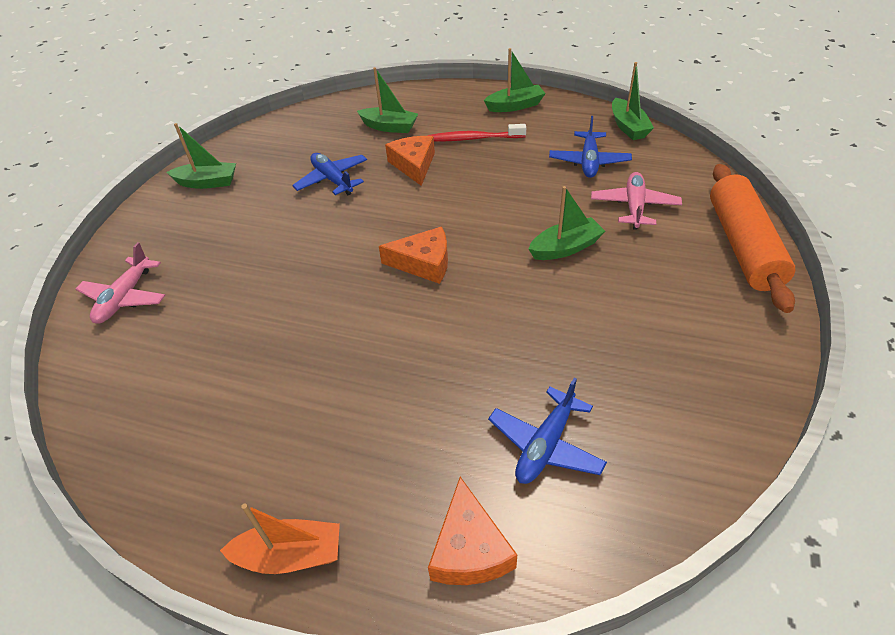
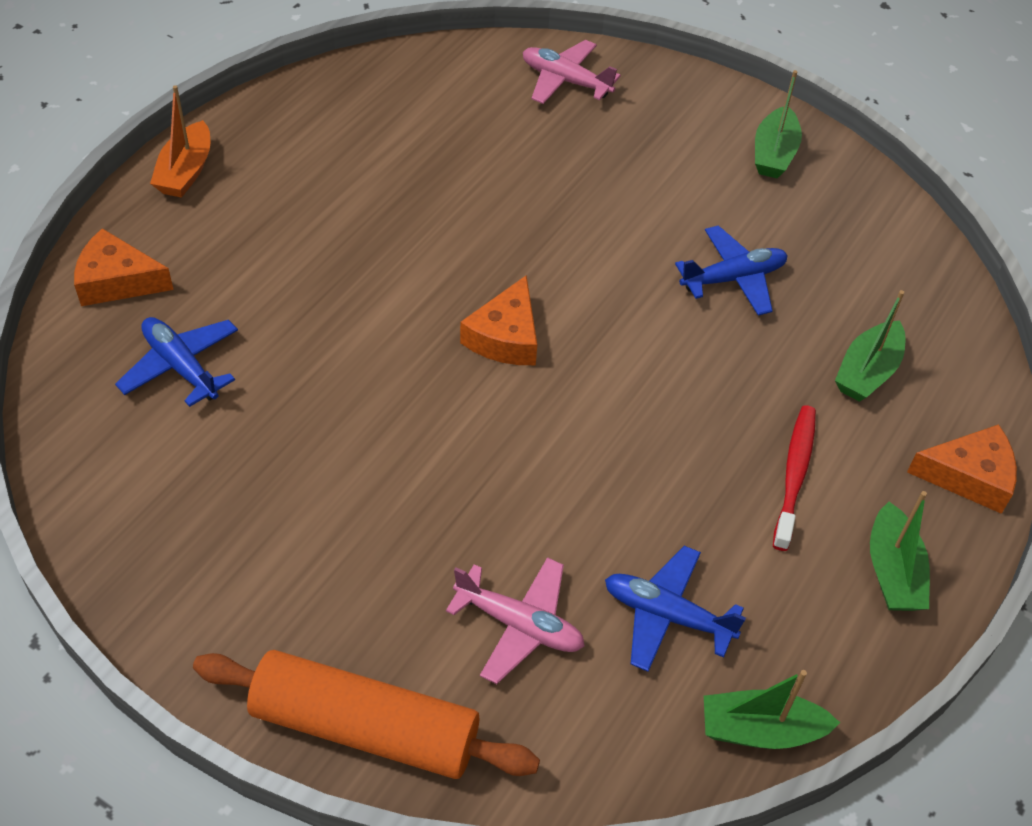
camera: 100 degrees right, 5 degrees up
(414, 165) = (740, 378): orange cheese -> orange cheese (969, 476)
(565, 248) = (465, 497): green boat -> none

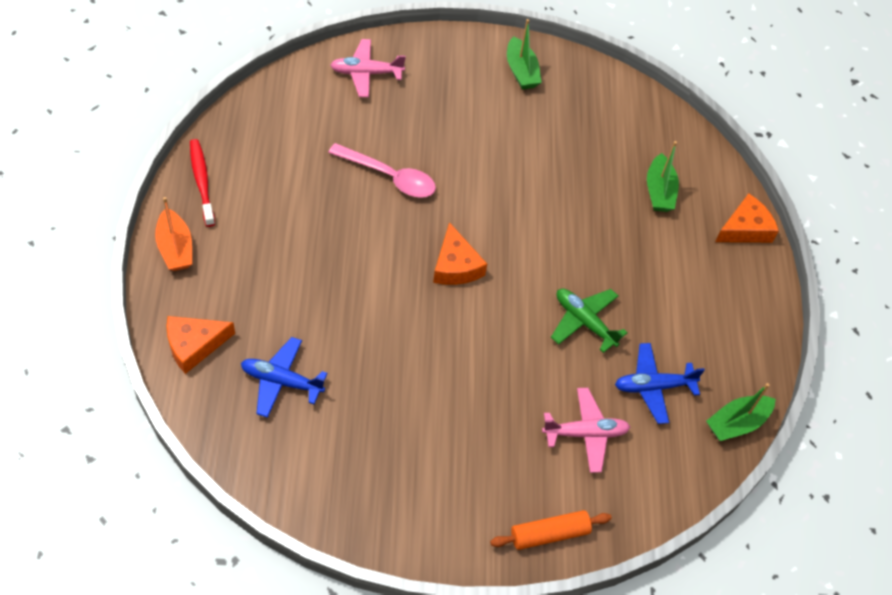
camera: 35 degrees left, 5 degrees up
(365, 728) = (549, 534): orange rolling pin -> orange rolling pin, size x0.57
(502, 202) = (389, 177): none -> pink spoon
(629, 484) = (584, 322): none -> green plane
(733, 278) = (553, 166): blue plane -> none
(794, 475) = (662, 272): red toothbrush -> red toothbrush (202, 181)
(892, 572) = (743, 303): green boat -> none

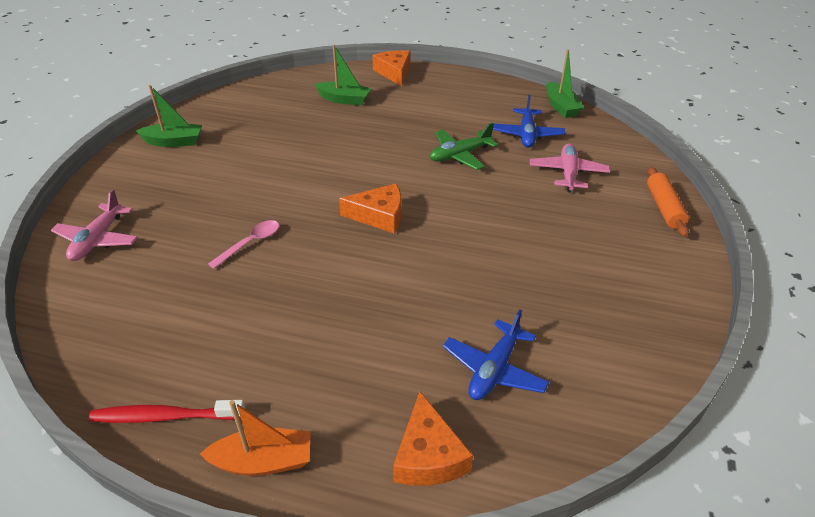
camera: 70 degrees left, 15 degrees down
(389, 177) = (250, 243): pink spoon -> pink spoon, size x0.64

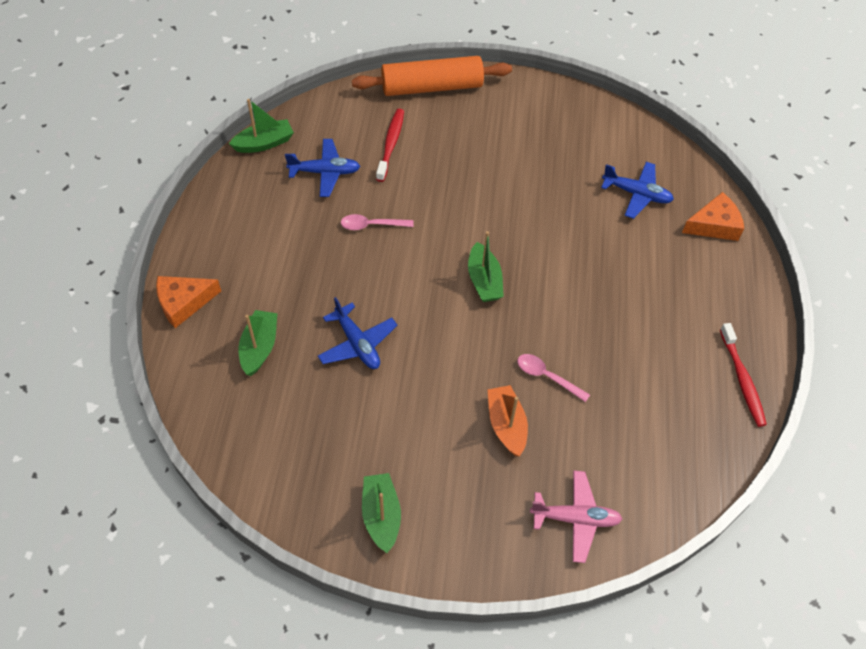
camera: 100 degrees left, 15 degrees up
(263, 461) = (751, 310): orange boat -> orange boat (506, 425)
(331, 140) = (357, 344): none -> blue plane
(379, 216) = (484, 280): orange cheese -> green boat
(460, 155) = (371, 225): green plane -> pink spoon
(568, 173) = (391, 144): pink plane -> red toothbrush
(664, 208) = (432, 87): orange rolling pin -> orange rolling pin, size x1.75

